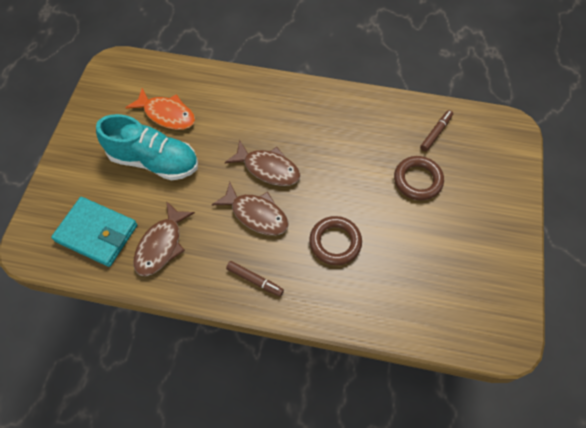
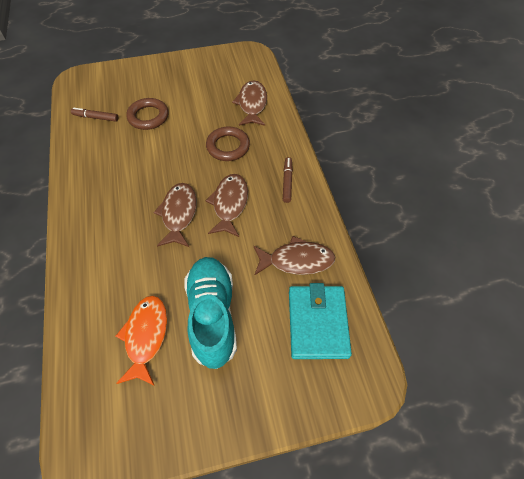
camera: 115 degrees left, 5 degrees down
(395, 297) = (252, 104): none -> brown fish

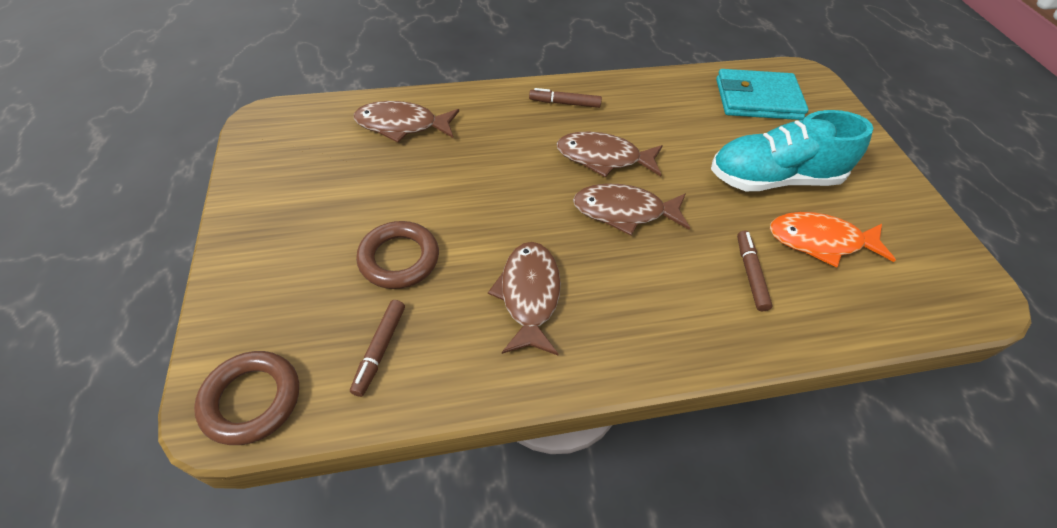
camera: 90 degrees left, 5 degrees down
(121, 282) = (750, 274): none -> brown marker
(228, 146) = (492, 155): brown ring -> brown ring (252, 400)
(297, 260) = (684, 106): brown fish -> brown fish (529, 295)

